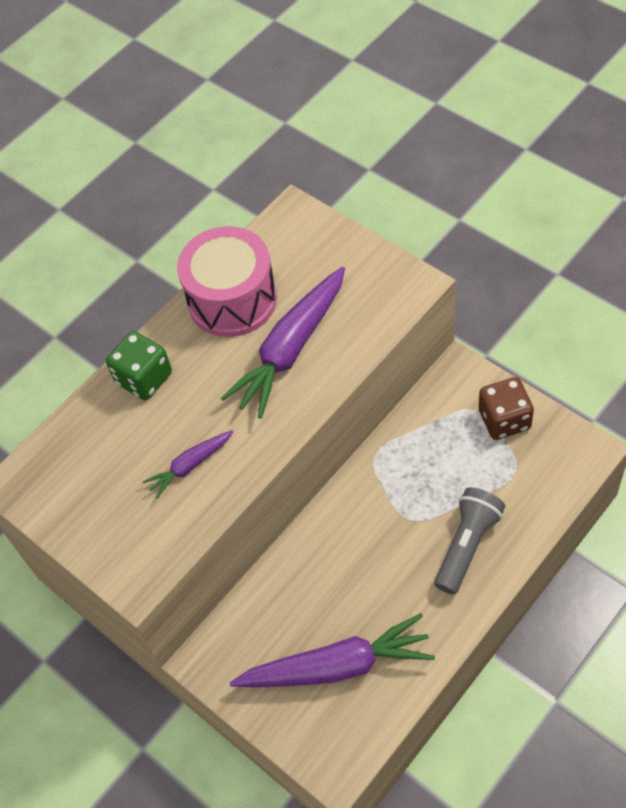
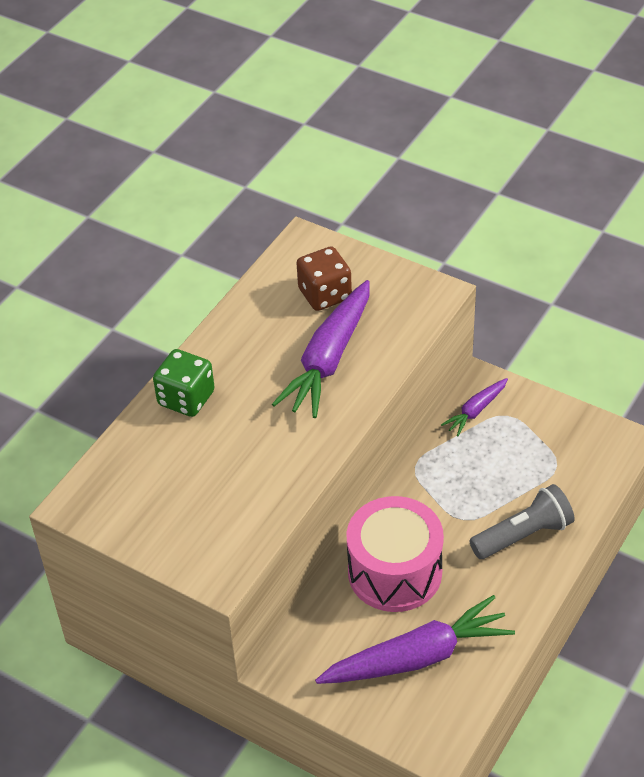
camera: 15 degrees left, 10 degrees down
(190, 466) = (250, 470): purple carrot -> purple carrot (475, 411)
(232, 299) = (260, 321): pink drum -> pink drum (395, 572)
(467, 545) = (523, 535): grey flashlight -> grey flashlight turned 45 degrees clockwise
(504, 420) = (536, 421): brown dice -> brown dice (325, 294)

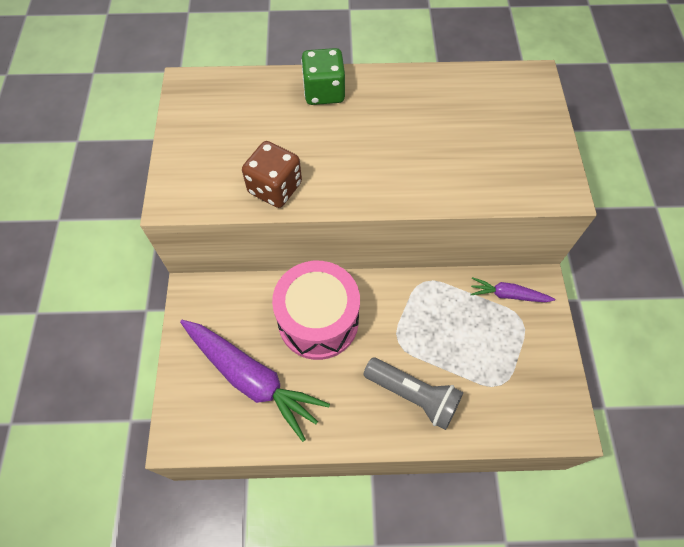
camera: 55 degrees right, 15 degrees up
(325, 294) = (492, 118): brown dice -> brown dice (275, 188)
(328, 360) = (428, 156): purple carrot -> none

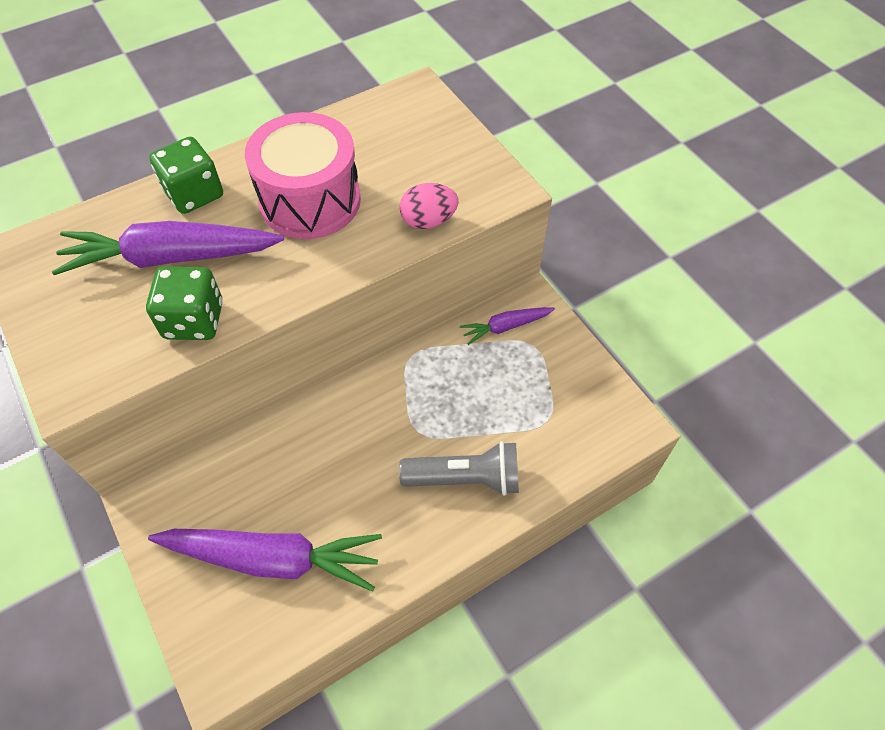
camera: 30 degrees left, 5 degrees down
(275, 188) = (194, 320): brown dice -> green dice
(283, 133) = (170, 258): none -> purple carrot
(318, 321) = (316, 455): pink drum -> pink drum (310, 200)
(484, 189) = (428, 221): none -> pink egg

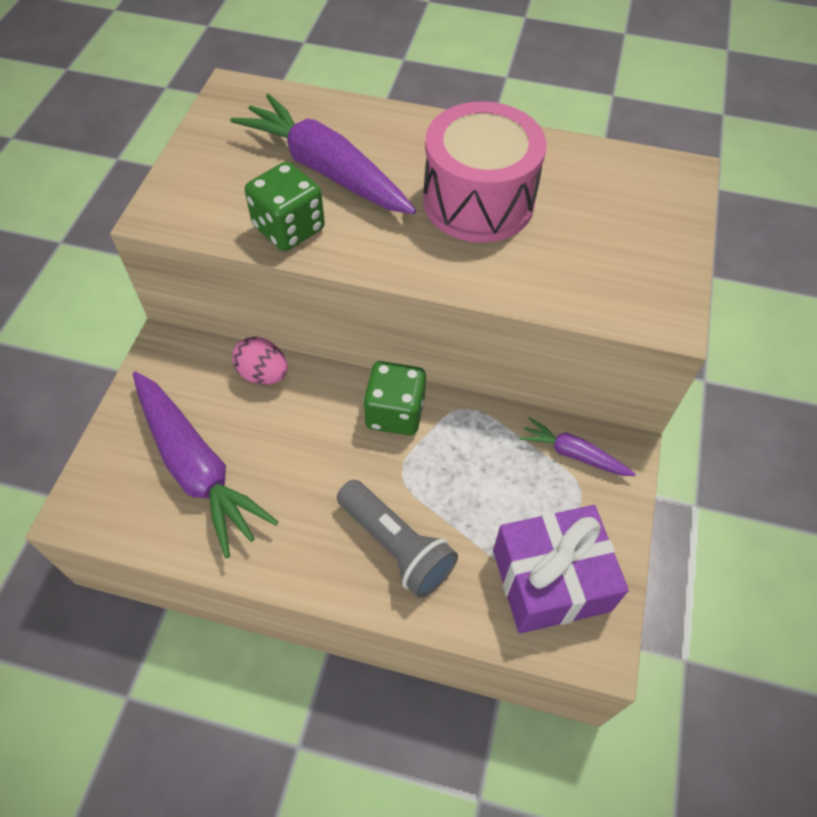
camera: 45 degrees right, 0 degrees up
(194, 194) = (396, 133): green dice -> green dice (395, 413)
(428, 221) = (559, 291): pink egg -> pink egg (263, 374)
(572, 412) = (551, 580): none -> purple gift

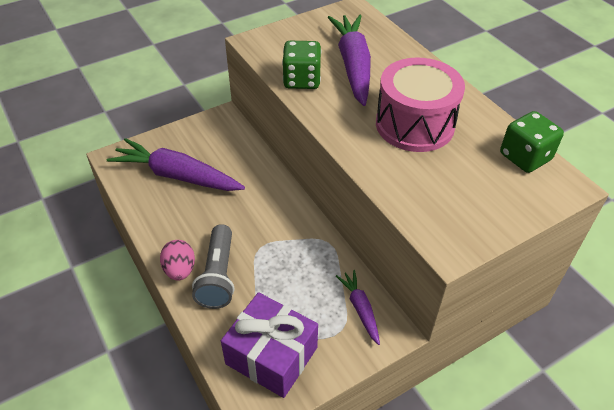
camera: 45 degrees right, 10 degrees down
(197, 468) = (176, 175): purple carrot -> purple carrot turned 105 degrees clockwise
(263, 374) = (251, 157): pink egg -> pink egg (180, 270)
(395, 413) = (290, 218): green dice -> green dice (525, 157)

